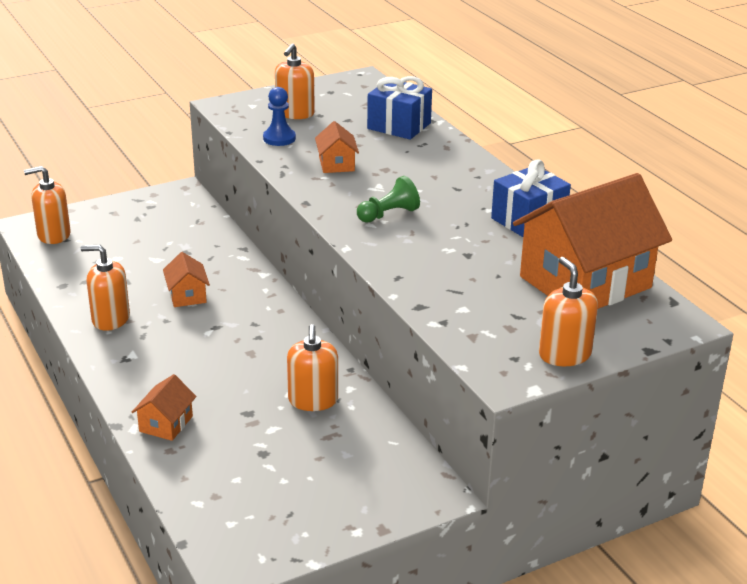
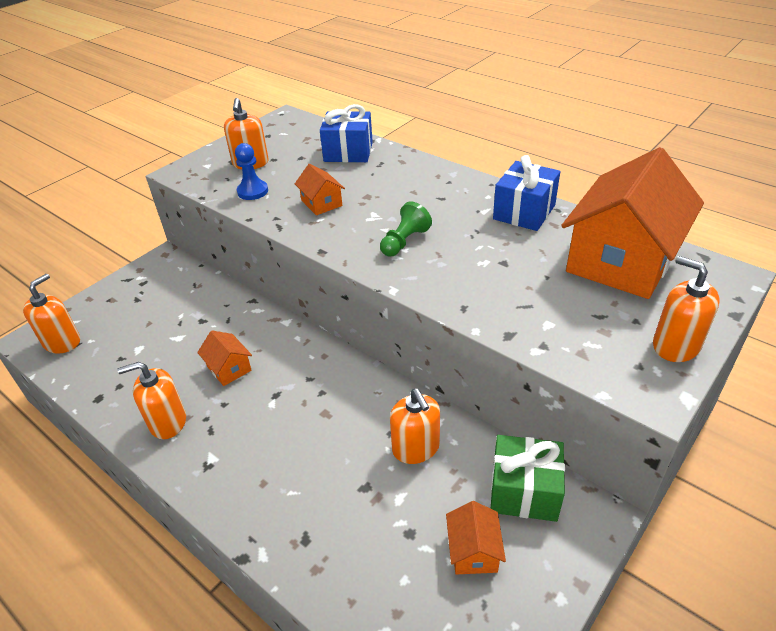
camera: 20 degrees left, 10 degrees up
(53, 235) = (62, 342): orange soap dispenser -> orange soap dispenser turned 150 degrees clockwise
(166, 424) = (293, 535): orange house -> orange house (473, 551)
(386, 458) = (524, 491): none -> green gift

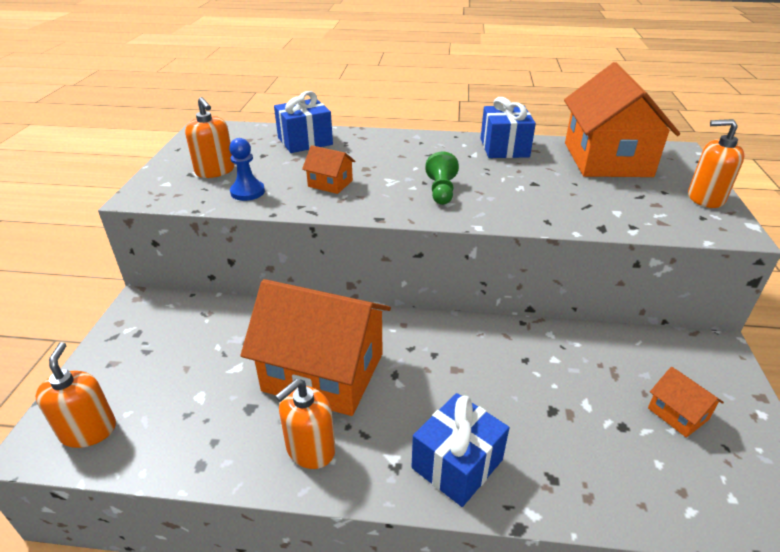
camera: 35 degrees left, 5 degrees down
(229, 368) = (323, 372): orange house -> orange house, size x2.39
(249, 487) = (457, 464): none -> blue gift
(416, 448) = (556, 361): orange soap dispenser -> none
(524, 491) = (660, 355): green gift -> none

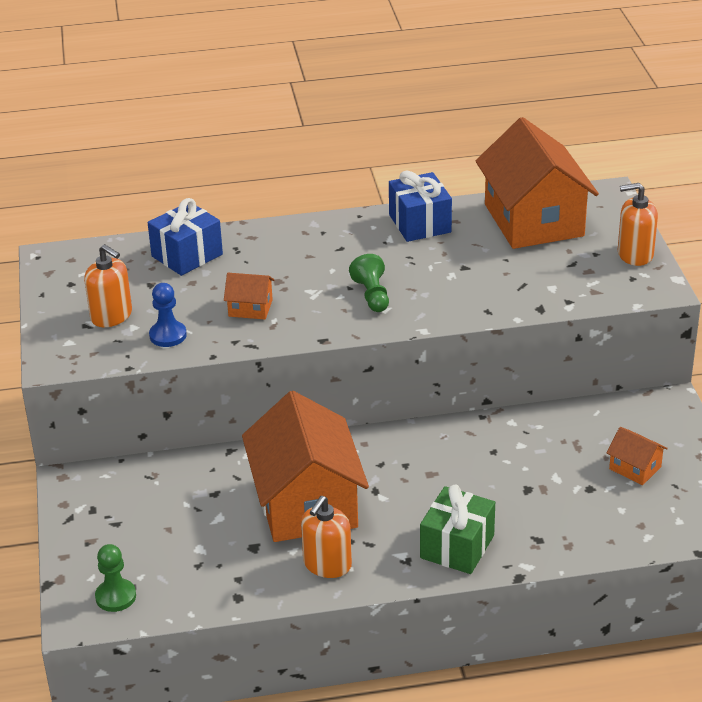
camera: 15 degrees left, 0 degrees up
(88, 430) = (115, 596): orange soap dispenser -> green pawn
(323, 372) = (306, 503): orange house -> orange house turned 75 degrees clockwise
(457, 464) = (457, 547): blue gift -> green gift

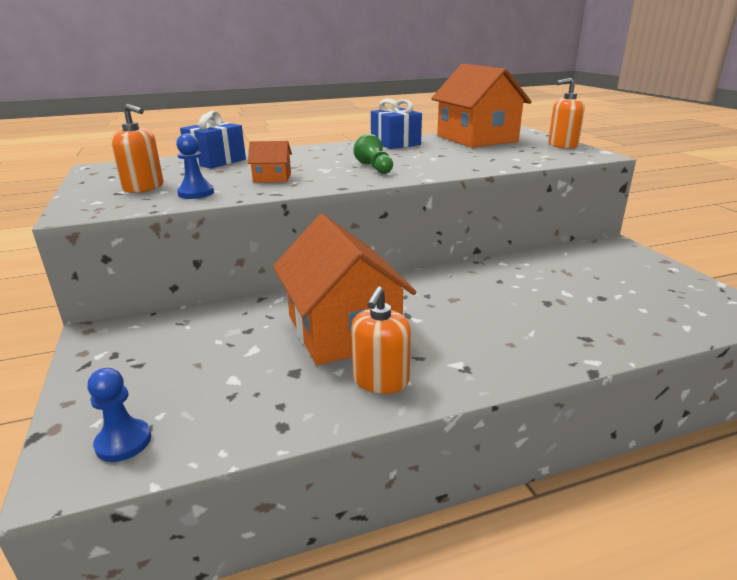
camera: 10 degrees left, 10 degrees down
(115, 596) = (123, 442): green pawn -> blue pawn
(457, 547) = (511, 351): green gift -> none
(635, 468) = (627, 281): orange house -> none

